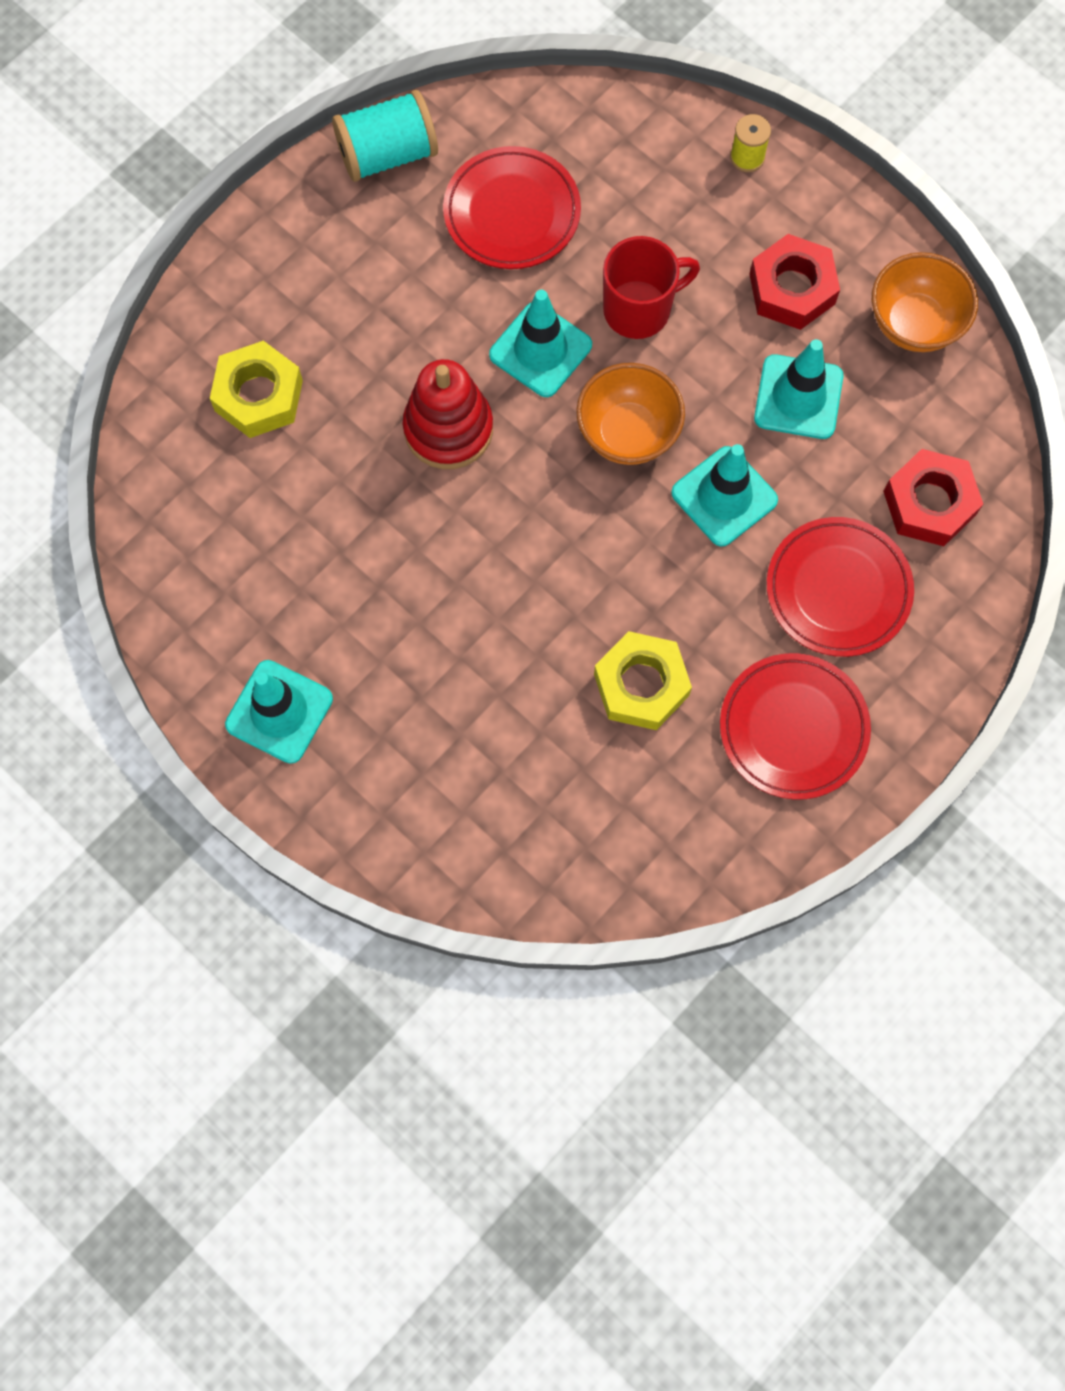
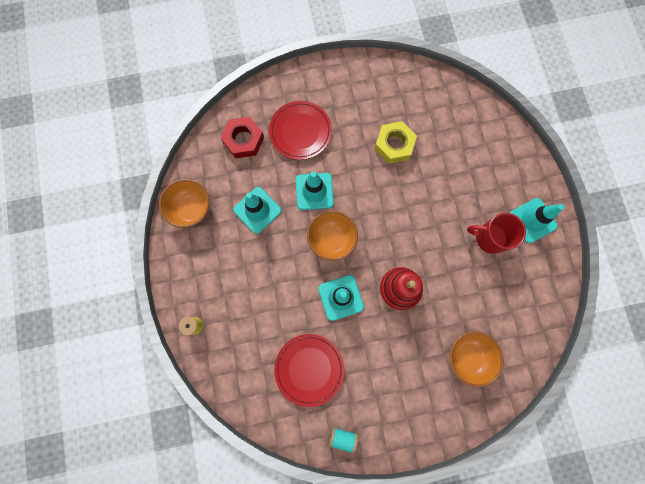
camera: 145 degrees left, 5 degrees up
(258, 396) = (467, 356): yellow nut -> orange bowl
(387, 154) = (342, 437): turquoise spool -> turquoise spool, size x0.54
(639, 309) = (289, 288): red mug -> red mug (489, 238)
(792, 289) = (224, 255): red nut -> none
(793, 728) = (352, 97): red plate -> none

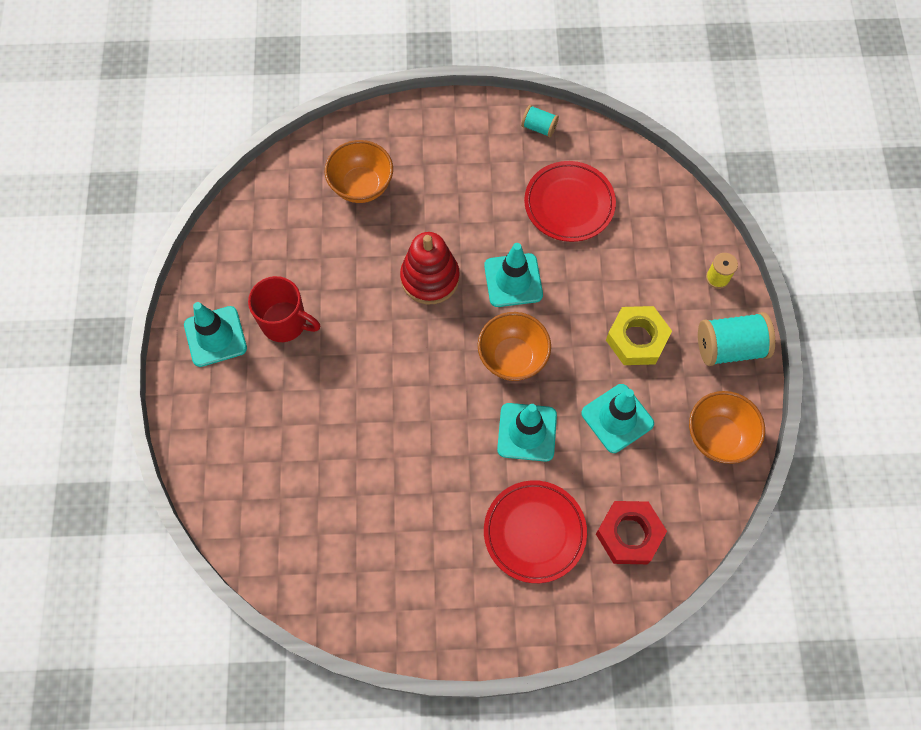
camera: 170 degrees left, 10 degrees down
(185, 273) = (730, 347): none -> turquoise spool
(394, 145) = (388, 484): yellow nut -> yellow nut (637, 339)

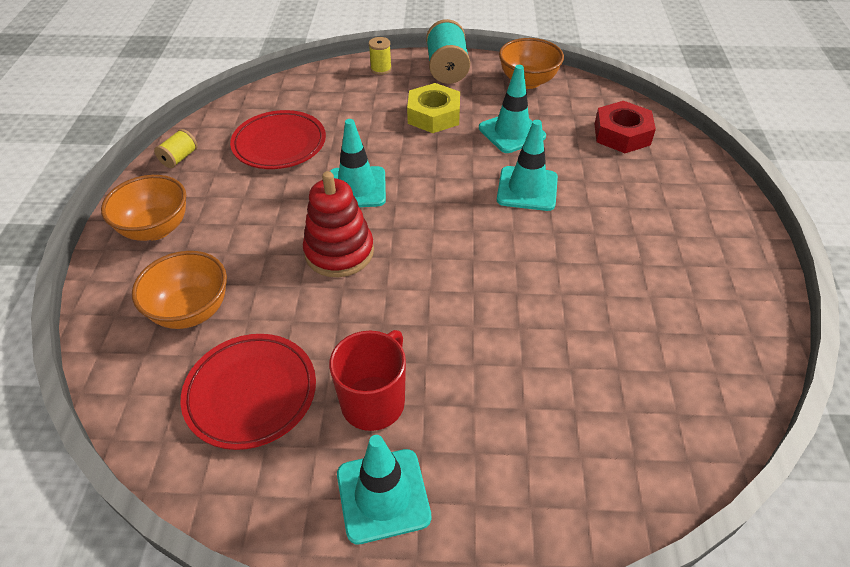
camera: 85 degrees left, 20 degrees down
(512, 358) = (445, 193): orange bowl -> orange bowl (156, 229)
(534, 532) = (630, 190): red plate -> red plate (251, 393)
(539, 127) = (179, 158): turquoise spool -> yellow spool

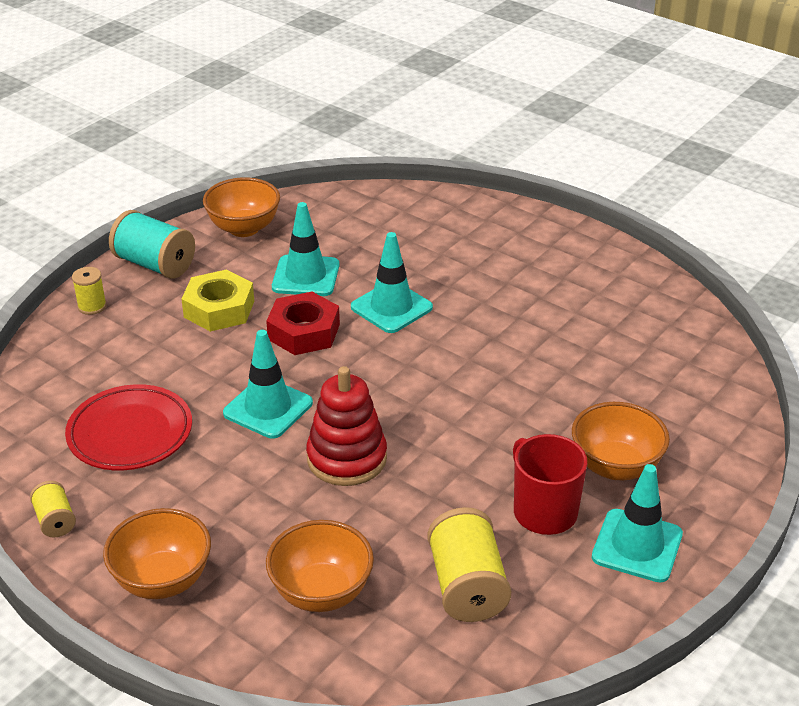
camera: 55 degrees left, 10 degrees down
(251, 393) = (467, 586): red plate -> yellow spool
(474, 426) = (615, 466): none -> orange bowl
(622, 134) = (384, 220): red nut -> red nut (304, 332)

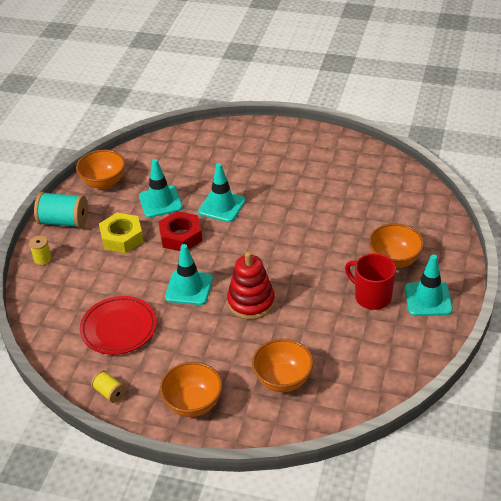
camera: 20 degrees left, 5 degrees up
(467, 586) = (356, 350): yellow spool -> none

